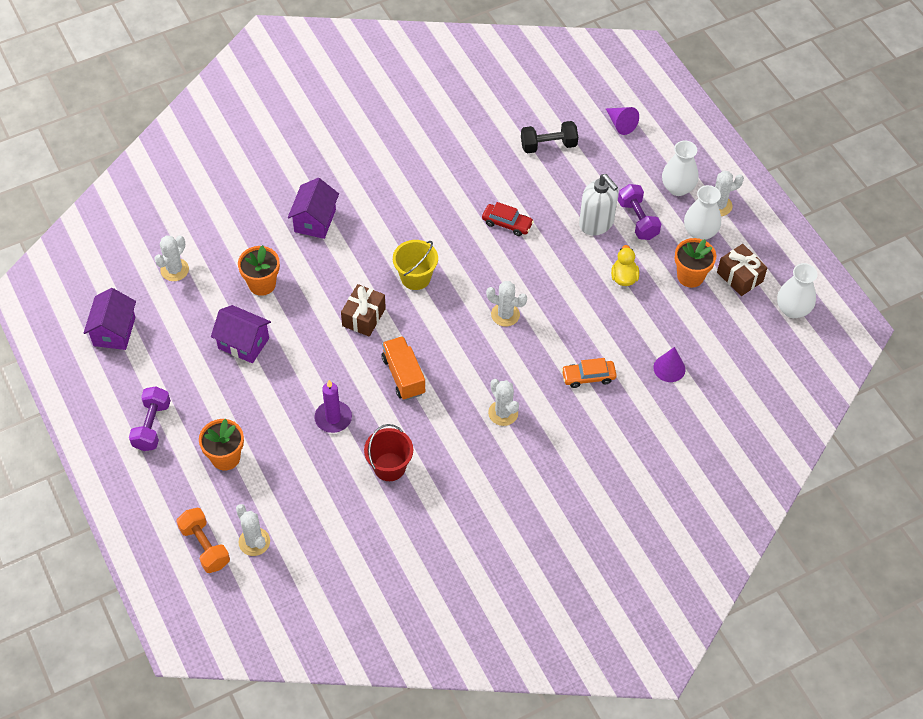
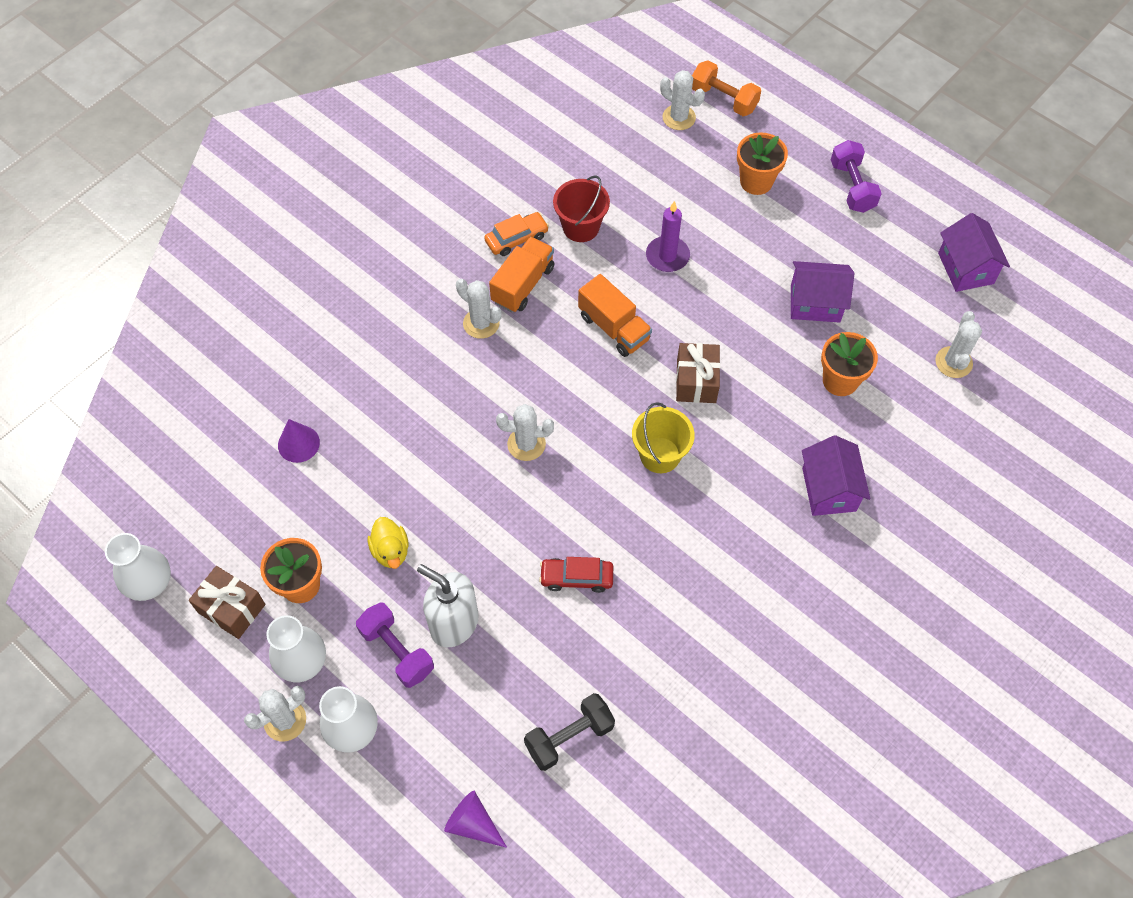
camera: 160 degrees right, 5 degrees up
(458, 433) = (523, 285): none -> orange truck
(588, 377) = (395, 399): orange car -> orange car (516, 239)

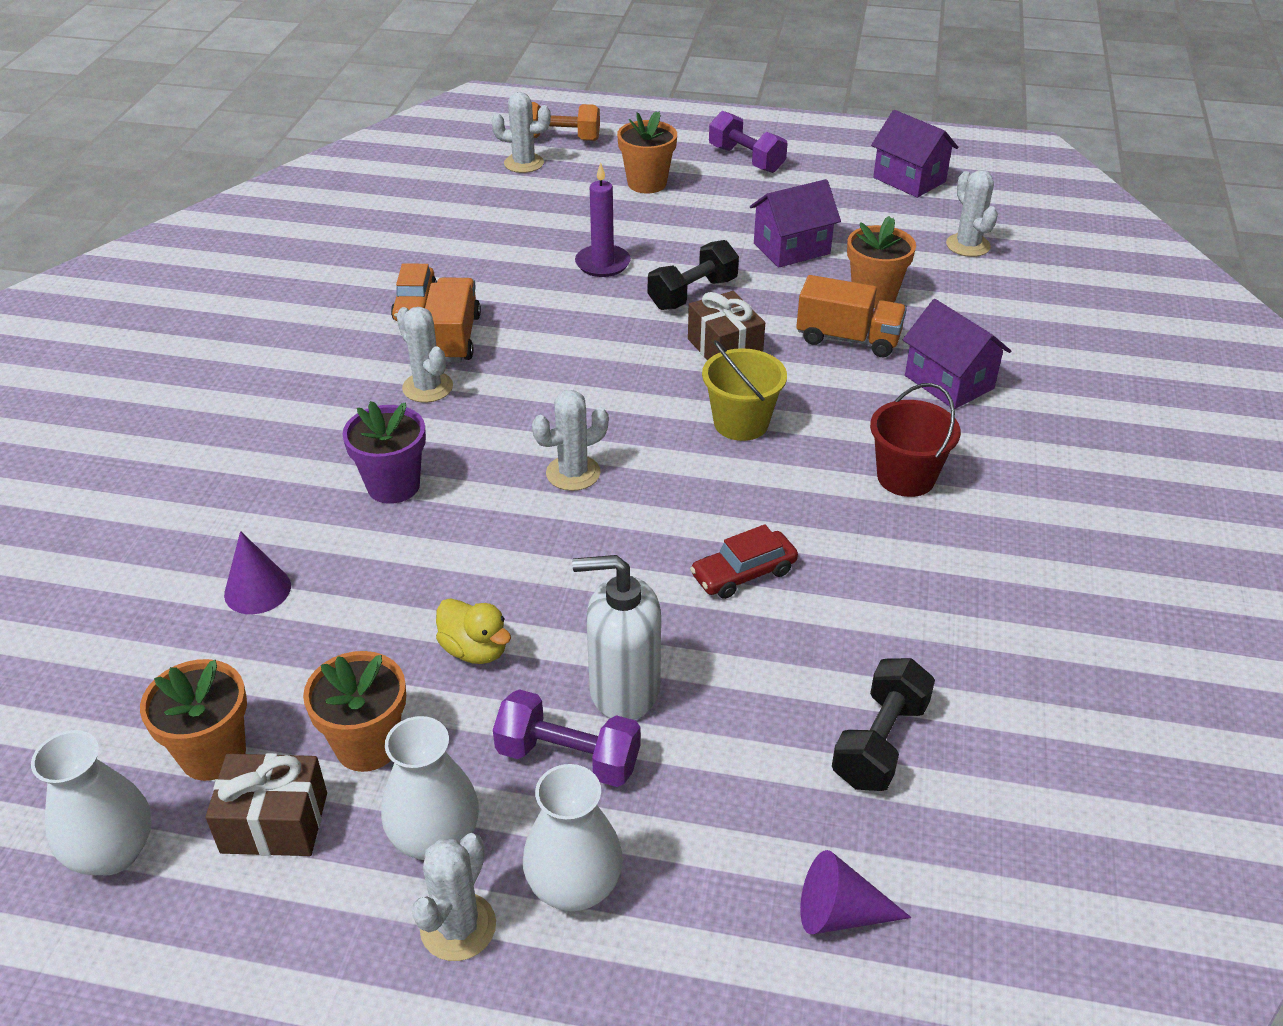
camera: 30 degrees left, 20 degrees down
(223, 548) = (213, 754): none -> orange flower pot
(414, 400) = (393, 486): none -> purple flower pot
(481, 323) = (427, 387): white cactus -> white cactus turned 45 degrees clockwise
(516, 239) = (415, 304): orange car -> orange car turned 150 degrees clockwise
(581, 227) = (484, 272): red bucket -> red bucket (906, 477)
(614, 328) = (592, 337): orange truck -> orange truck (848, 339)
(710, 317) = (693, 294): none -> black dumbbell

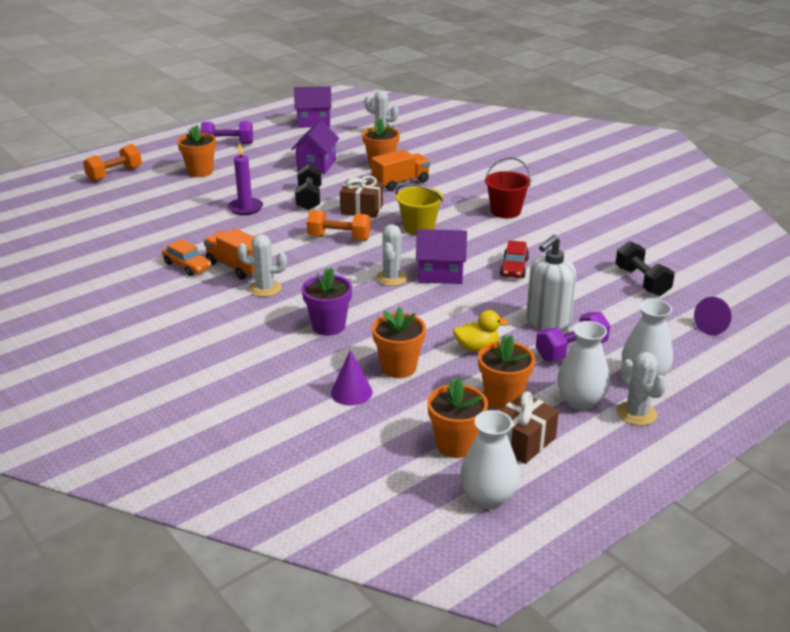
camera: 50 degrees left, 10 degrees down
(353, 600) = (398, 367): none -> orange flower pot
(524, 163) = (117, 191): white cactus -> none
(622, 373) = (339, 238): none -> orange dumbbell
(949, 382) = (462, 177): purple house -> purple house (440, 274)

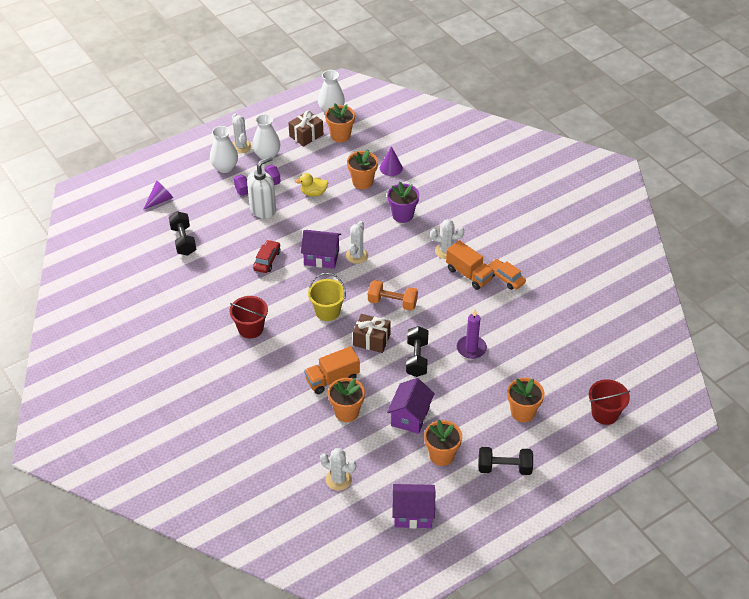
camera: 175 degrees left, 15 degrees up
(114, 174) = (605, 413): orange dumbbell -> red bucket
(228, 144) = (504, 468): purple dumbbell -> black dumbbell
(503, 398) = (308, 159): orange flower pot -> orange flower pot (441, 455)

